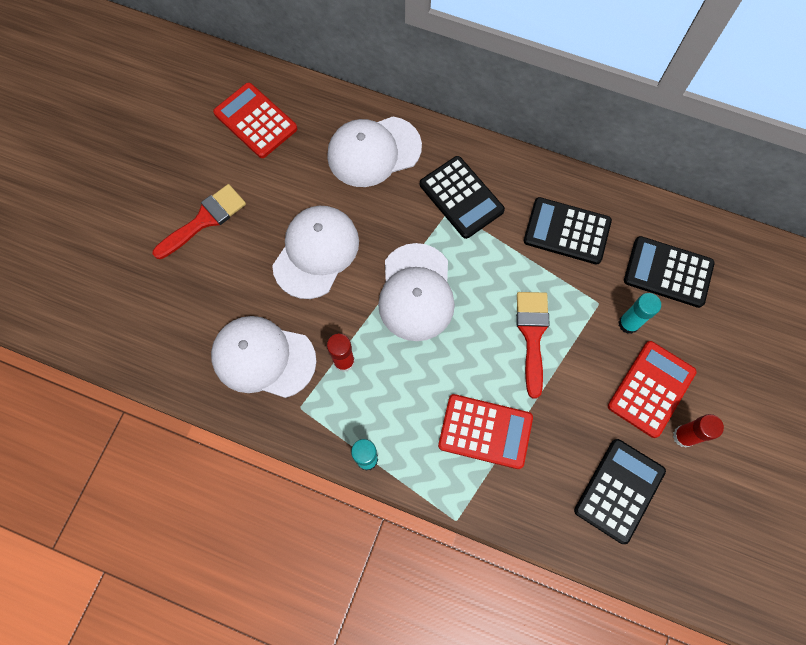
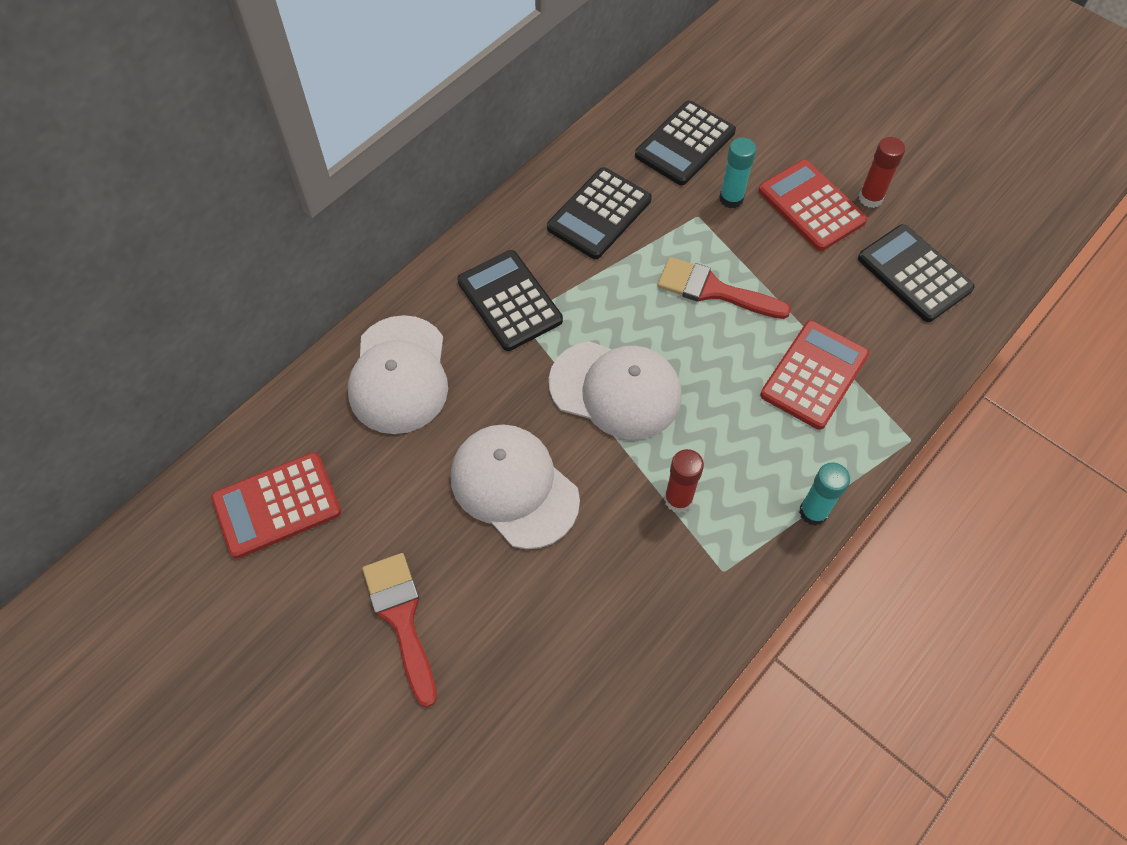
camera: 70 degrees left, 10 degrees down
(263, 358) = (639, 597): white cap -> none
(461, 197) = (509, 301): black calculator -> black calculator turned 105 degrees counterclockwise

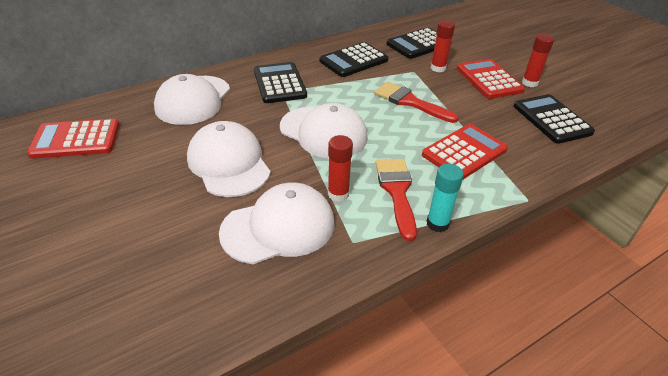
camera: 15 degrees right, 20 degrees down
(401, 619) = (106, 213): red brush -> red brush (397, 192)
(627, 576) = (278, 227): none -> white cap
(731, 199) = (438, 68): turquoise glue stick -> red glue stick

